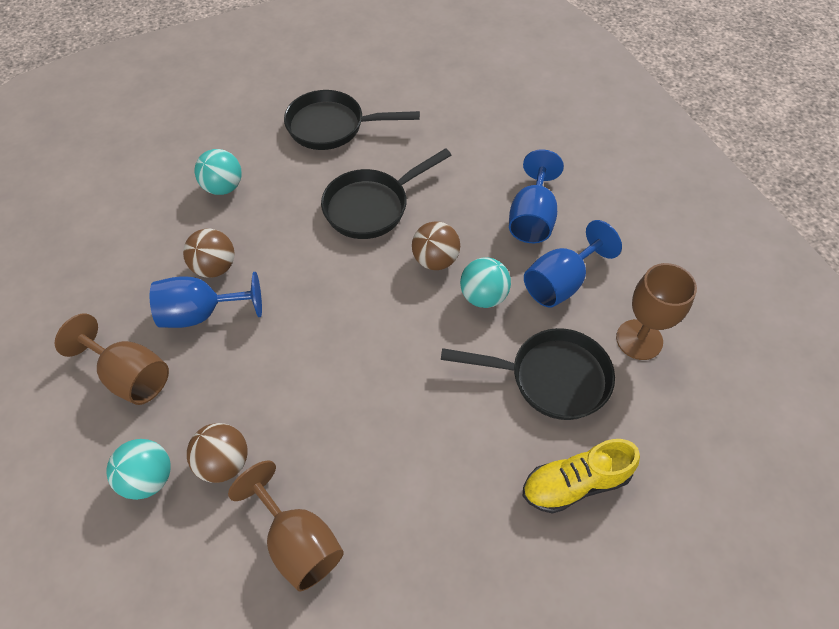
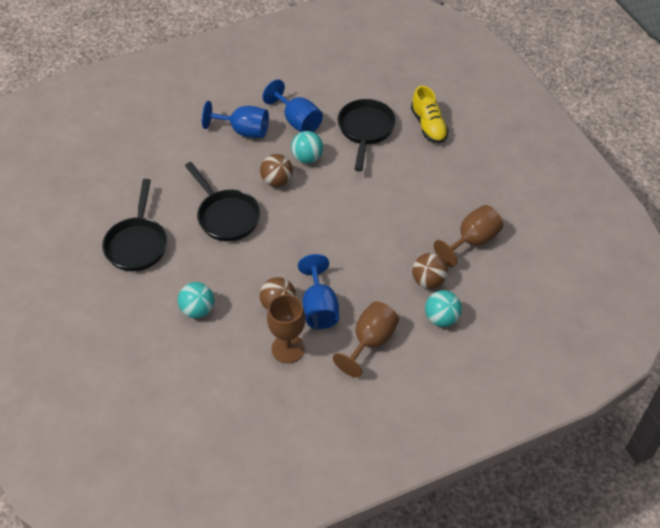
camera: 90 degrees left, 5 degrees down
(639, 339) = (339, 91): brown goblet -> brown goblet (288, 349)

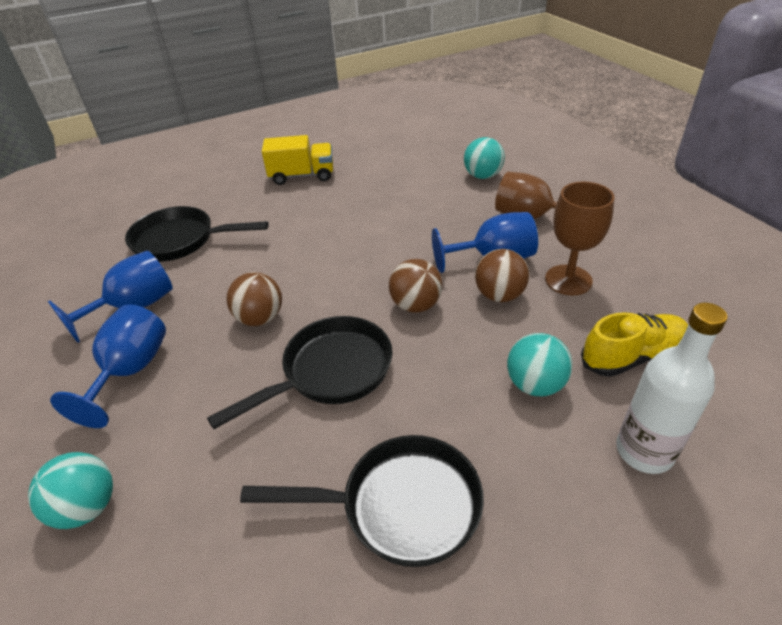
camera: 90 degrees left, 10 degrees down
(143, 349) = (644, 451): none -> white bottle
(307, 158) = (218, 290): turquoise ball -> turquoise ball (87, 507)
(428, 126) = (191, 194): yellow shoe -> yellow shoe (632, 356)
(428, 281) = (433, 185): brown ball -> brown ball (416, 305)
(452, 192) = (302, 176): none -> yellow truck
(472, 241) = (375, 162): brown goblet -> none

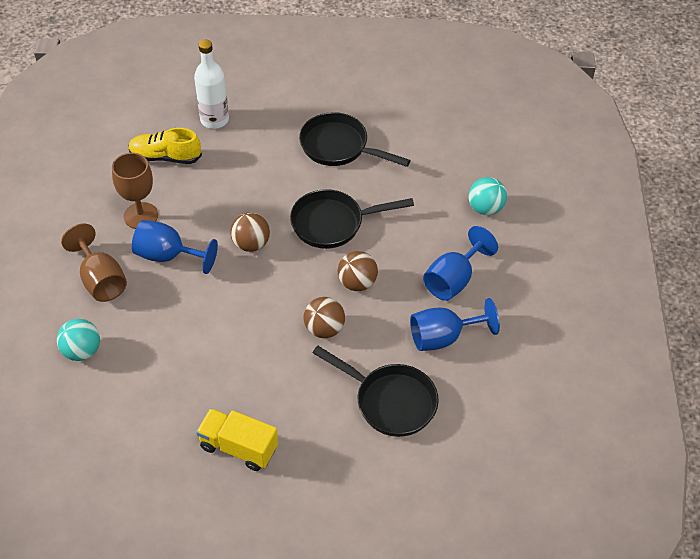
camera: 155 degrees left, 10 degrees up
(499, 295) = (194, 226): brown ball -> brown ball (324, 329)
(535, 384) = (230, 167): turquoise ball -> none

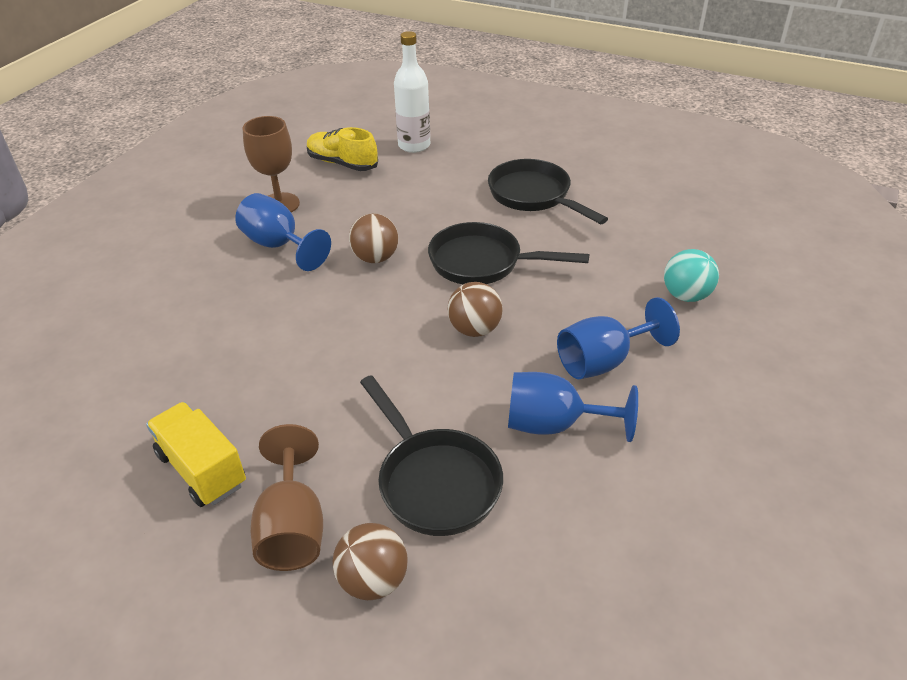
camera: 25 degrees right, 10 degrees down
(82, 351) = (118, 307): turquoise ball -> none
(101, 280) = (193, 248): brown goblet -> brown goblet (292, 527)
(324, 329) = (402, 367): brown ball -> brown ball (373, 580)

